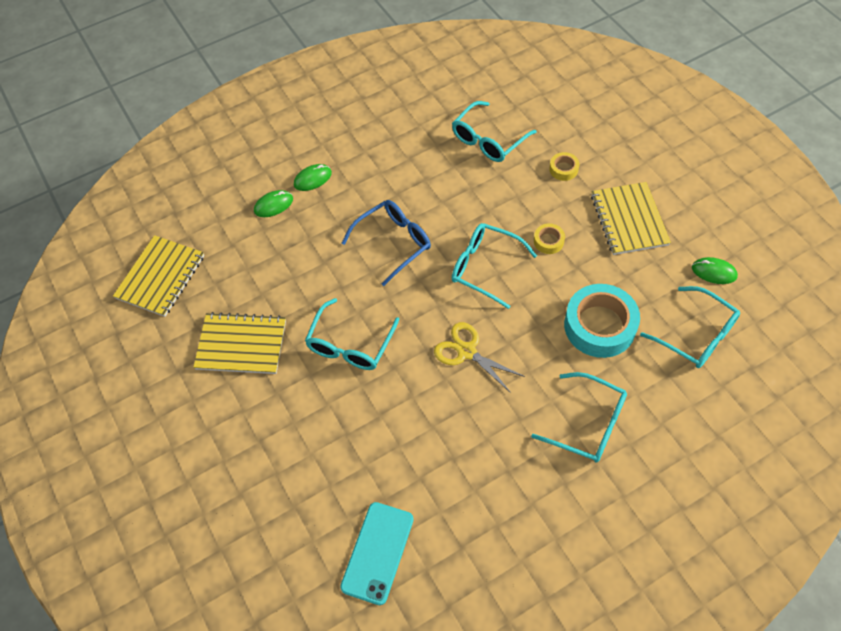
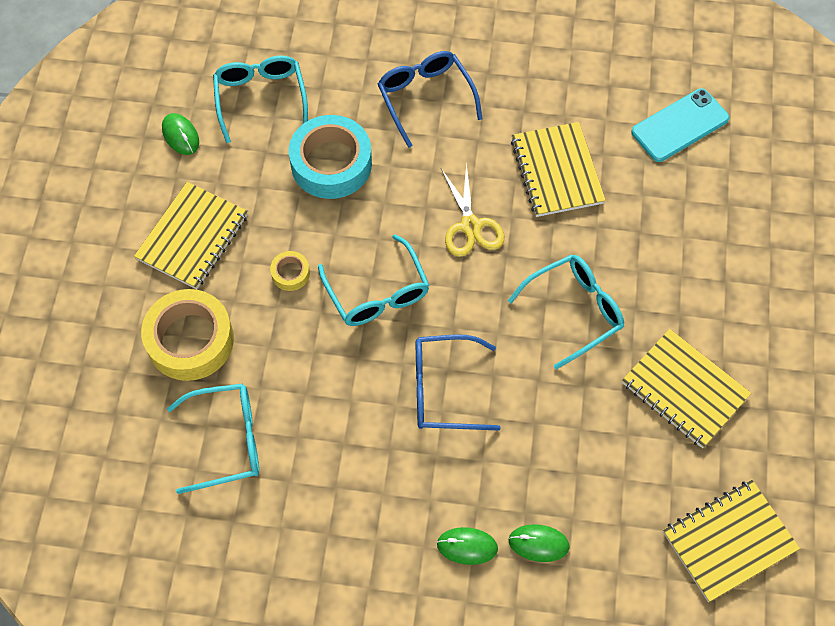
camera: 145 degrees left, 5 degrees up
(442, 437) = (556, 171): none -> yellow notebook
(563, 169) = (190, 340): yellow tape -> yellow tape, size x2.21
(588, 424) = (425, 98): turquoise glasses -> blue glasses

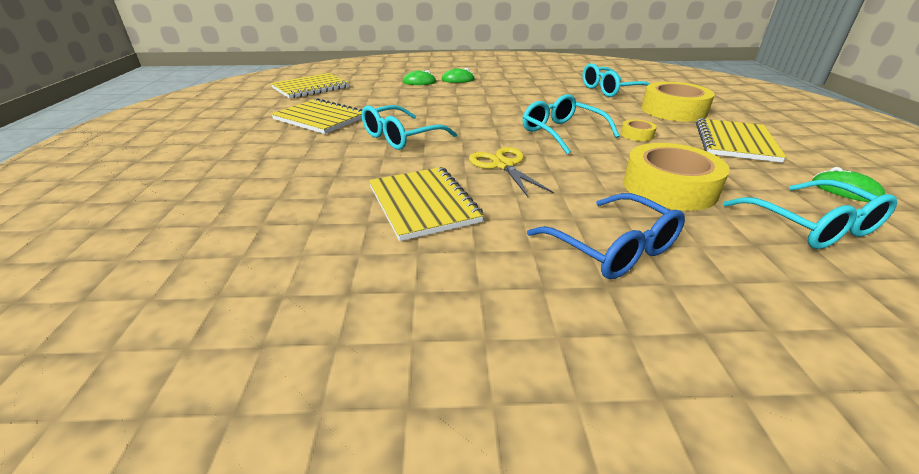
camera: 170 degrees right, 30 degrees down
(331, 163) = (669, 187): turquoise tape -> yellow tape
(444, 389) = (490, 108): blue glasses -> none
(680, 125) = (253, 258): turquoise phone -> none

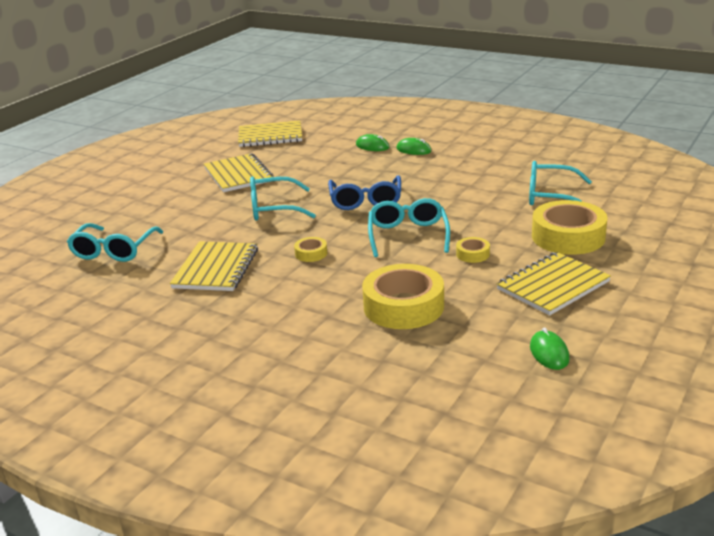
camera: 35 degrees right, 5 degrees down
(503, 165) = (311, 253): yellow scissors -> yellow tape
(612, 248) = (284, 332): blue glasses -> blue glasses (365, 201)
(811, 226) = (451, 364): turquoise glasses -> turquoise glasses (114, 250)

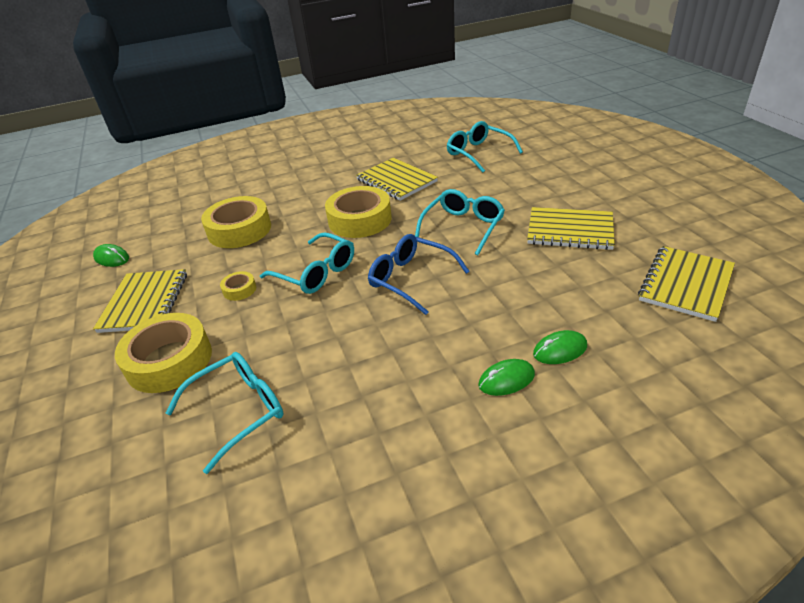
camera: 130 degrees right, 10 degrees up
(311, 253) = (360, 220): yellow tape -> yellow tape, size x2.21

